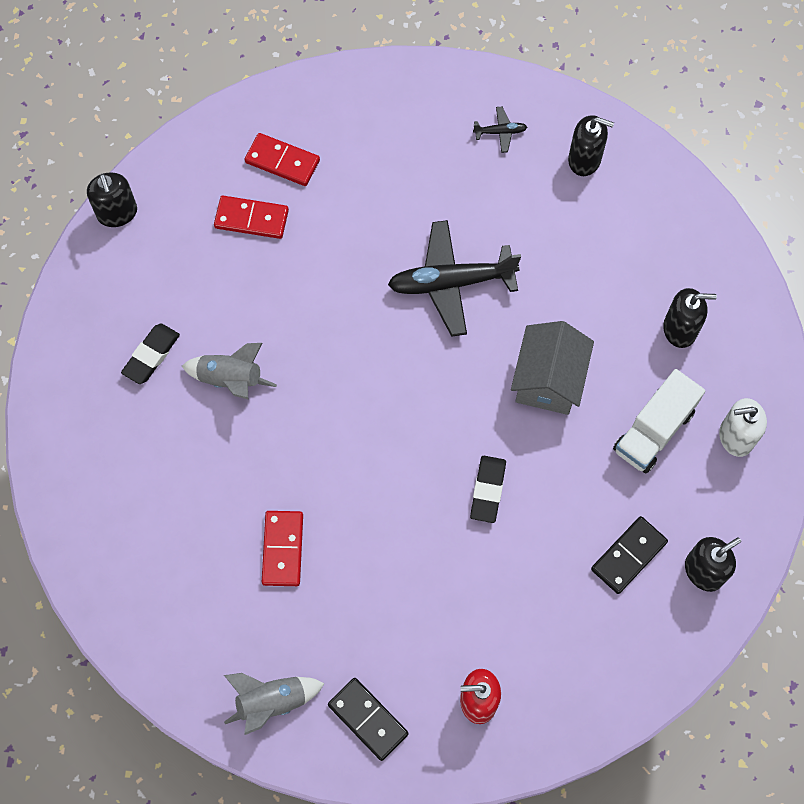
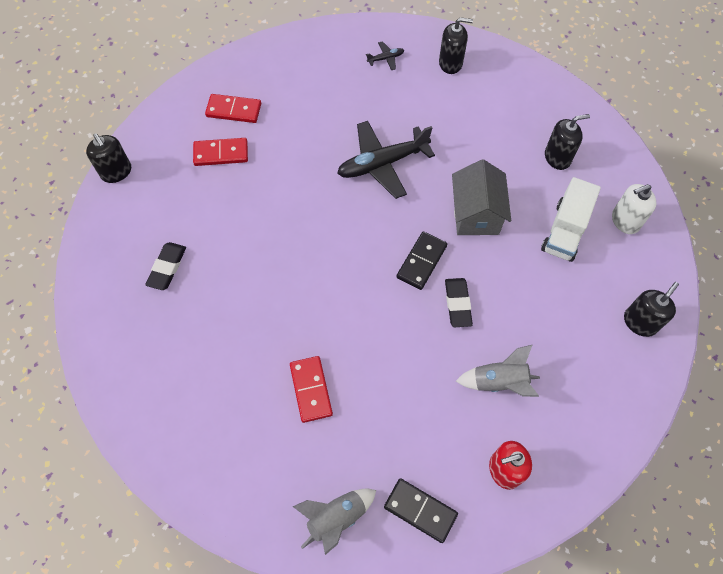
camera: 15 degrees left, 5 degrees down
(231, 380) = (235, 271): grey rocket -> grey rocket (499, 382)
(629, 556) = (580, 325): black domino -> black domino (421, 262)

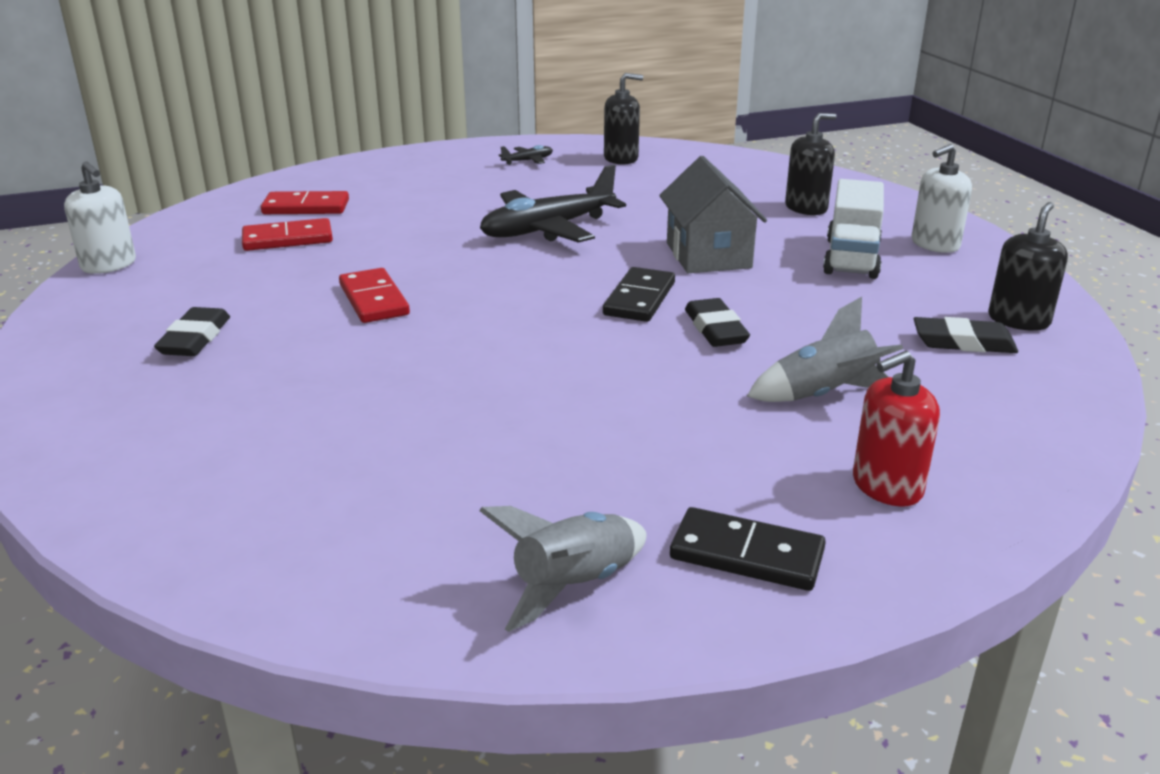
camera: 10 degrees left, 35 degrees down
(116, 172) = (109, 265): black soap dispenser -> white soap dispenser
(311, 390) = (481, 435): red domino -> red domino (373, 300)
(597, 342) = (963, 342): none -> black eraser

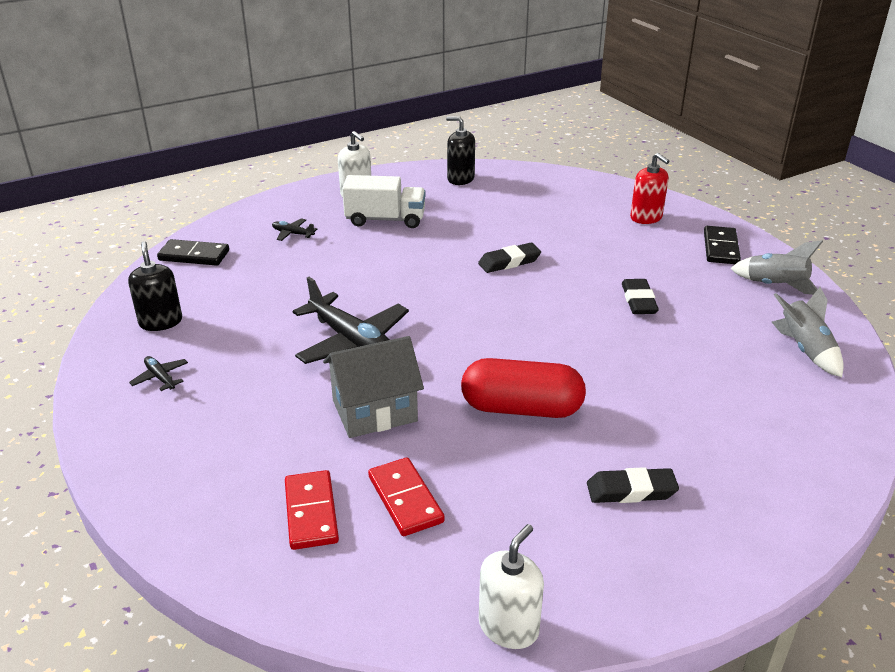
camera: 100 degrees left, 5 degrees up
(373, 300) = (521, 408): red domino -> red capsule
(639, 299) = (475, 290): black domino -> black domino (194, 255)
(708, 255) = (393, 268): grey house -> grey house (374, 411)
(806, 208) = (292, 234): black soap dispenser -> black plane
(824, 394) = (571, 230): grey rocket -> grey rocket (805, 349)
(963, 342) = (494, 194): black eraser -> black eraser (638, 301)

